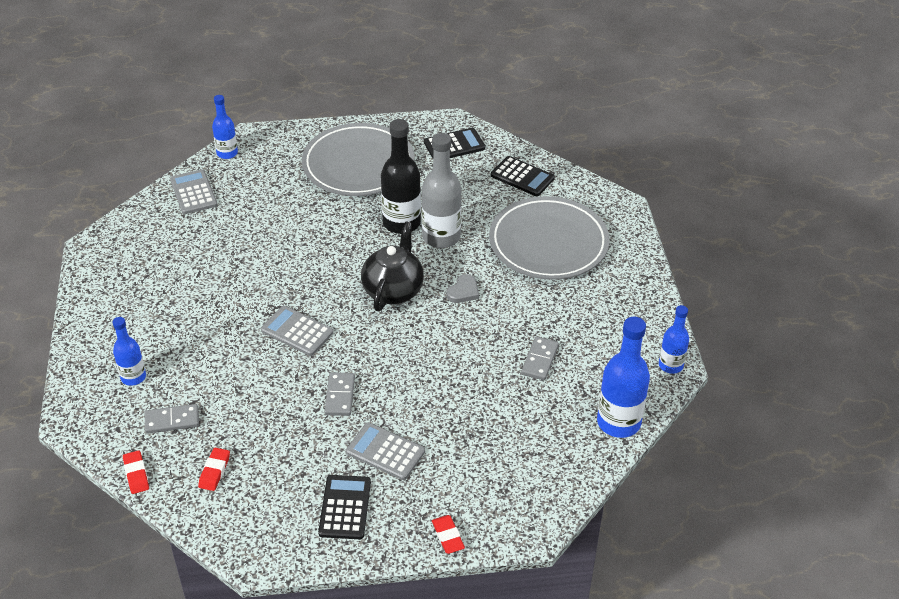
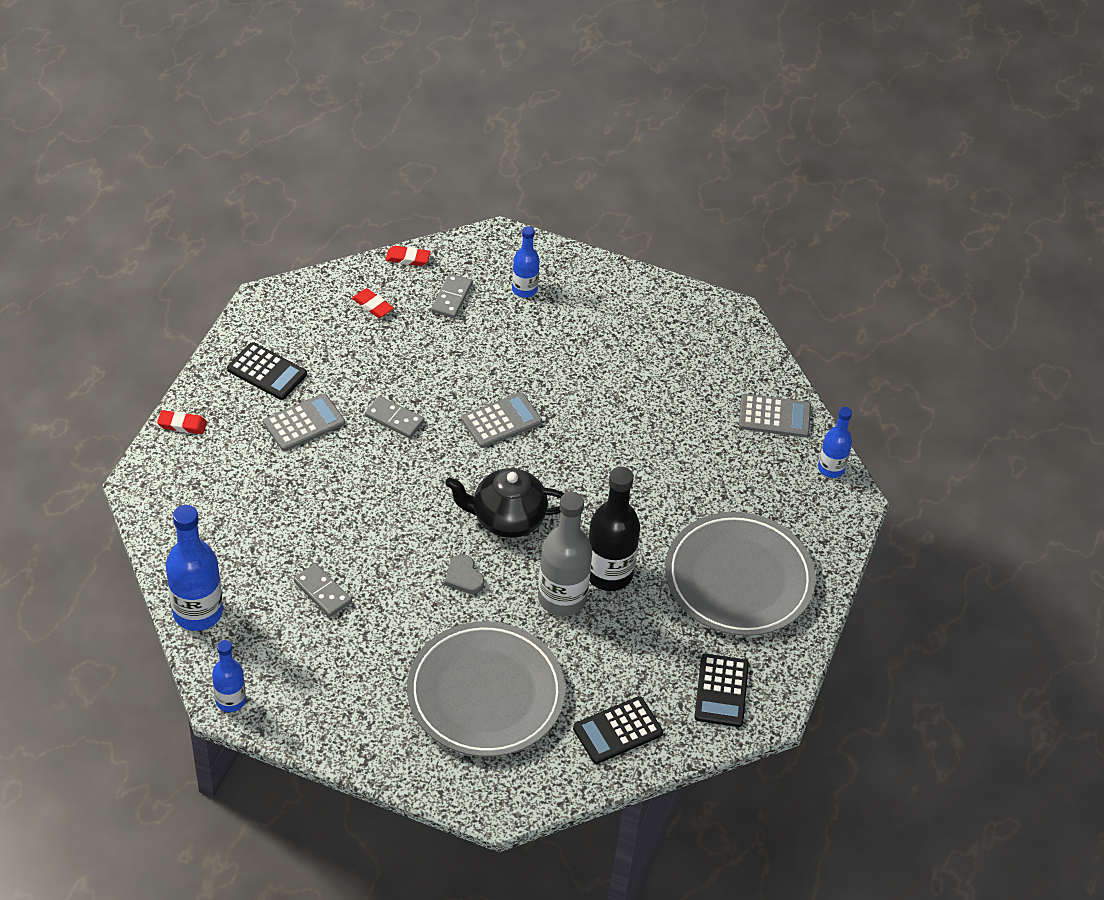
camera: 115 degrees right, 5 degrees up
(393, 290) = (507, 519): black teapot -> black teapot turned 135 degrees clockwise

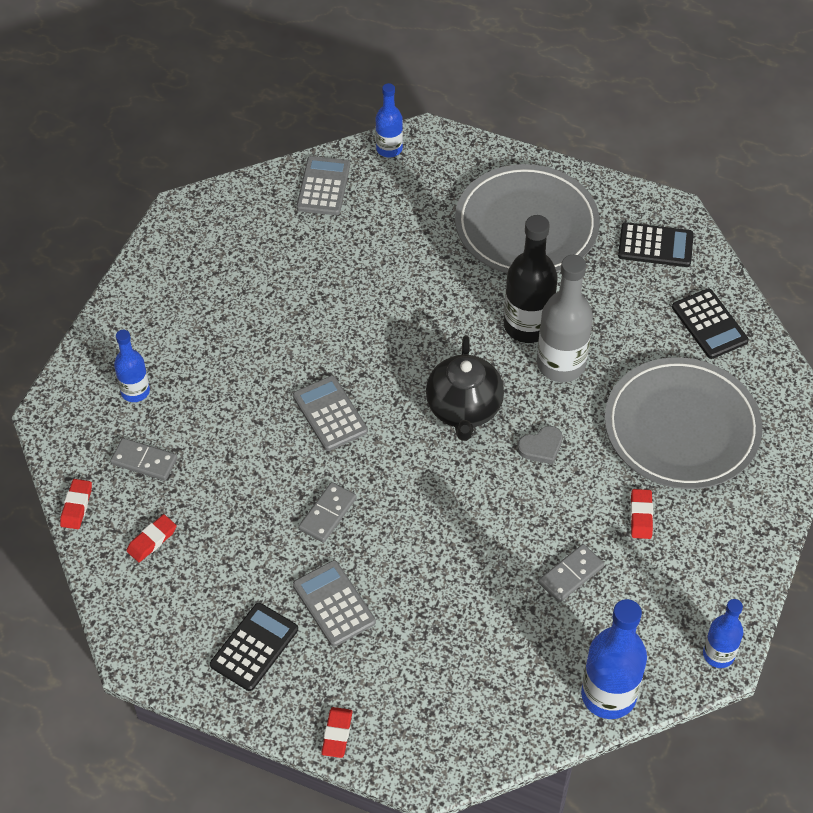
camera: 85 degrees left, 5 degrees up
(383, 651) = (641, 516): none -> red eraser

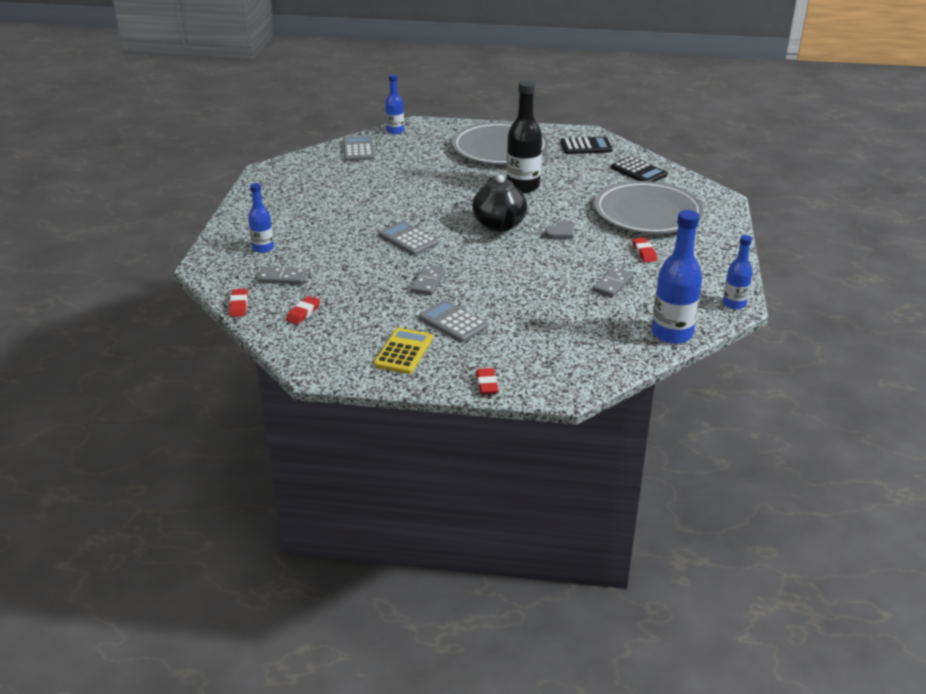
camera: 15 degrees left, 20 degrees down
(254, 647) = (403, 351): black calculator -> yellow calculator
(561, 364) = (553, 198): grey bottle -> none

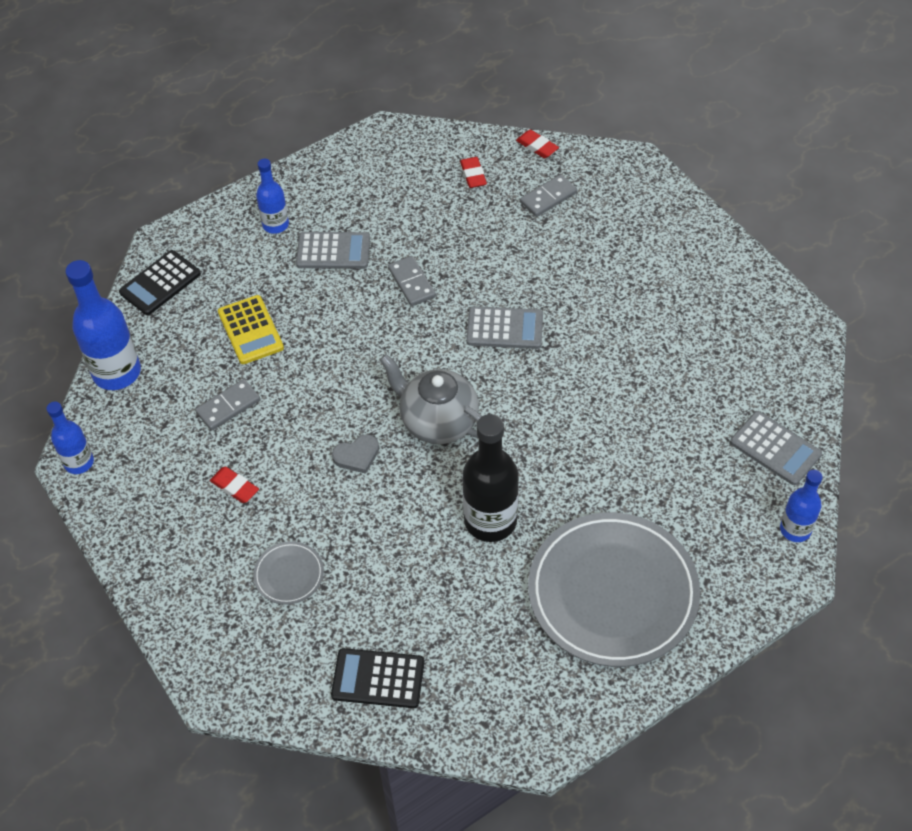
camera: 140 degrees right, 20 degrees up
(263, 248) = (621, 218): blue bottle -> blue bottle (275, 225)
(403, 351) = (338, 193): yellow calculator -> yellow calculator (250, 330)
(487, 384) = (235, 207): red eraser -> none
(499, 225) = (437, 421): black teapot -> grey teapot
(560, 233) = (357, 455): grey heart -> grey heart turned 120 degrees counterclockwise
(586, 146) = (507, 696): black calculator -> black calculator (160, 283)
(613, 284) = (228, 406): grey domino -> grey domino turned 60 degrees clockwise
(647, 213) = (289, 575): grey plate -> grey plate, size x0.42

